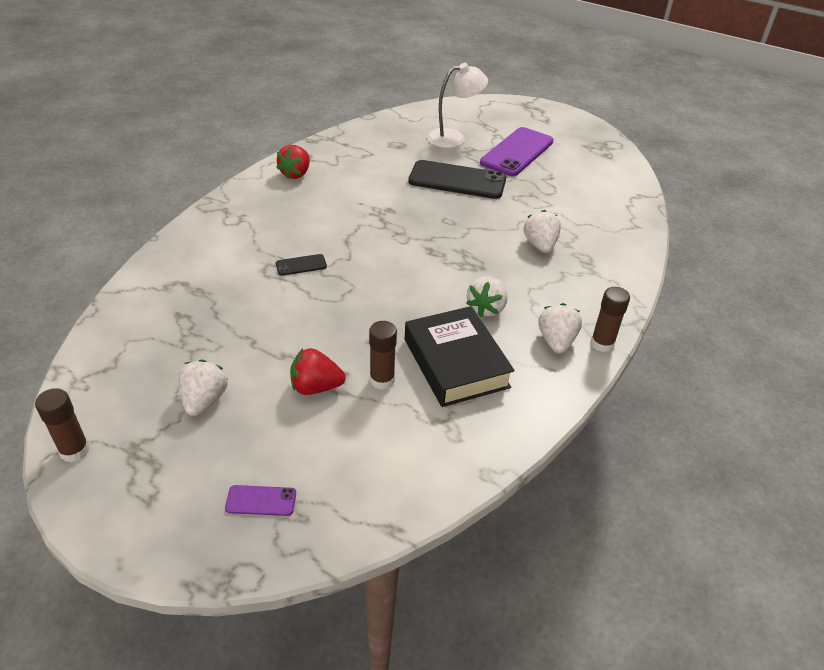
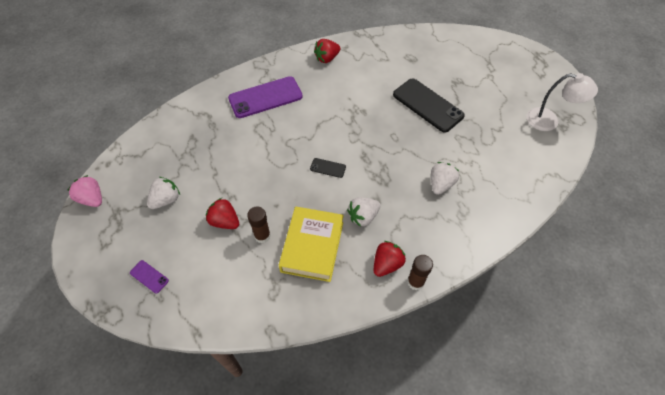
camera: 35 degrees right, 15 degrees up
(75, 451) = (92, 199): brown glue stick -> pink strawberry
(301, 265) = (279, 131): black phone -> black phone (328, 168)
(454, 138) = (455, 67): white lamp -> white lamp (549, 121)
(455, 363) = (312, 246): black book -> yellow book
(517, 152) = (492, 97): purple phone -> purple phone (265, 97)
(556, 341) = (387, 264): white strawberry -> red strawberry

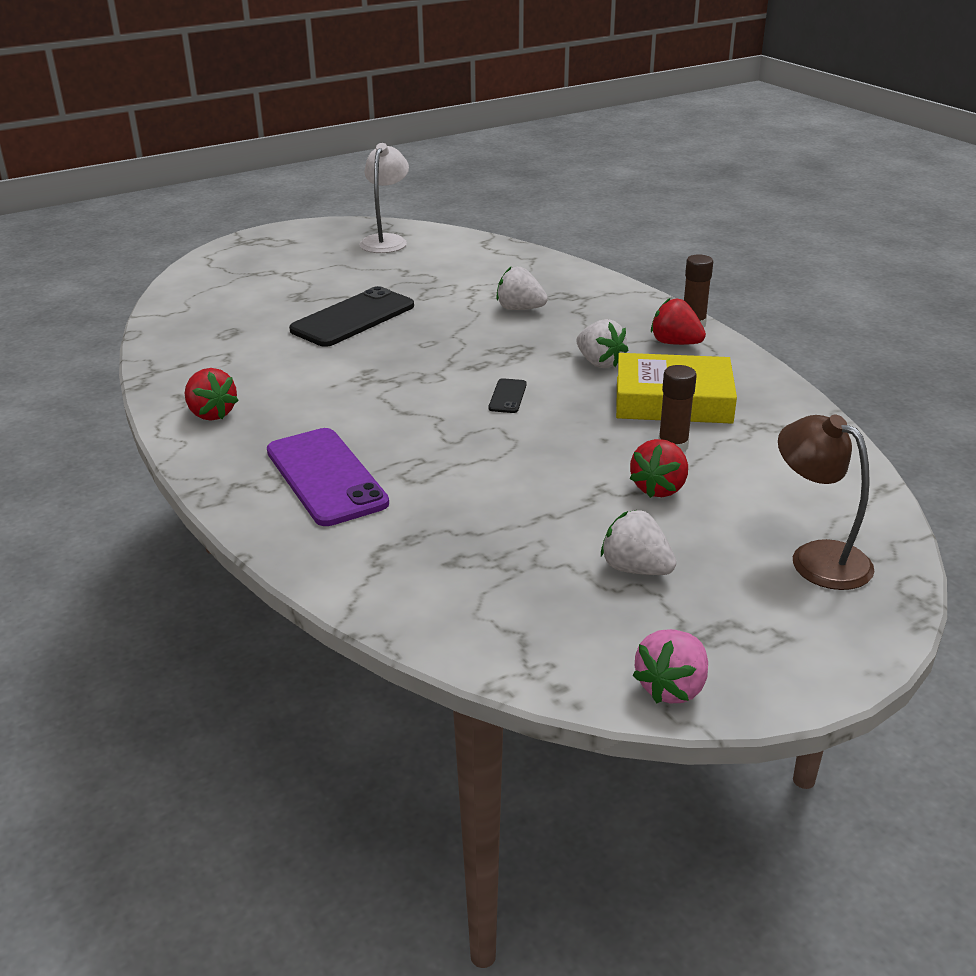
camera: 95 degrees left, 25 degrees down
(149, 276) = (817, 557): purple phone -> brown lamp

